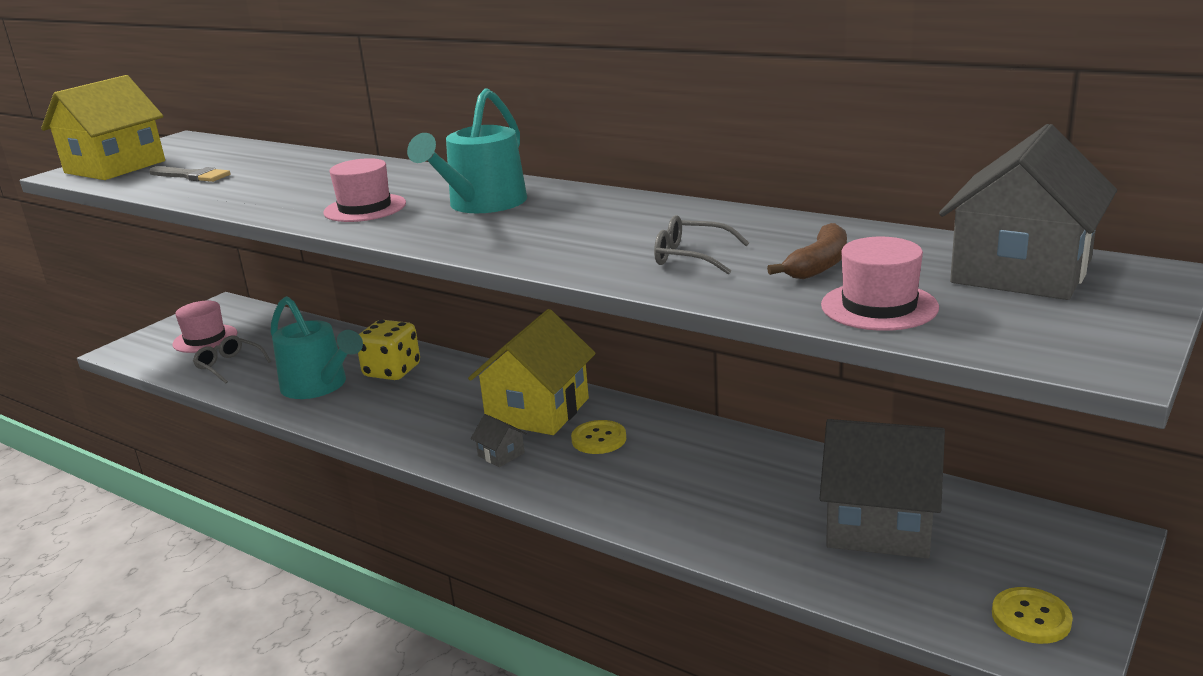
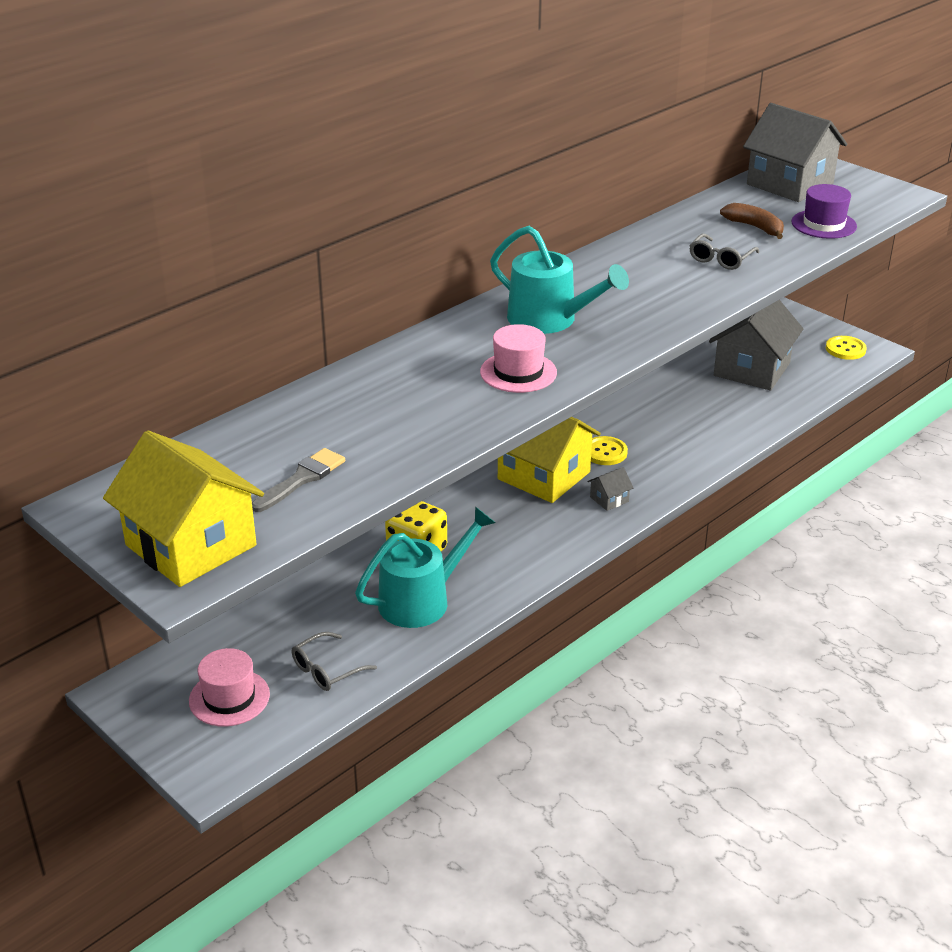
camera: 80 degrees left, 10 degrees up
(879, 306) = (824, 224): pink hat -> purple hat

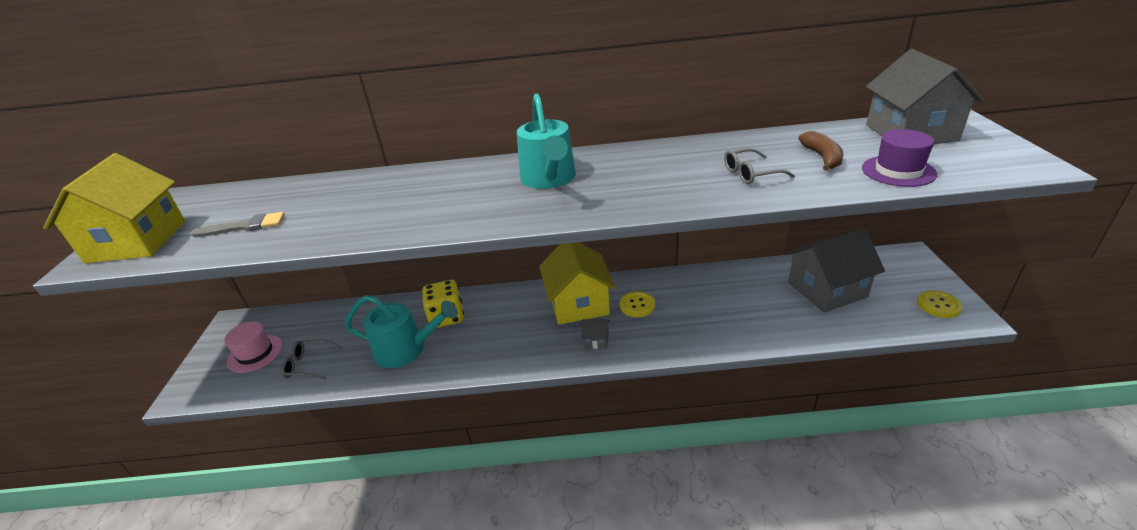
camera: 45 degrees right, 0 degrees up
(518, 372) = (466, 207): pink hat -> none

